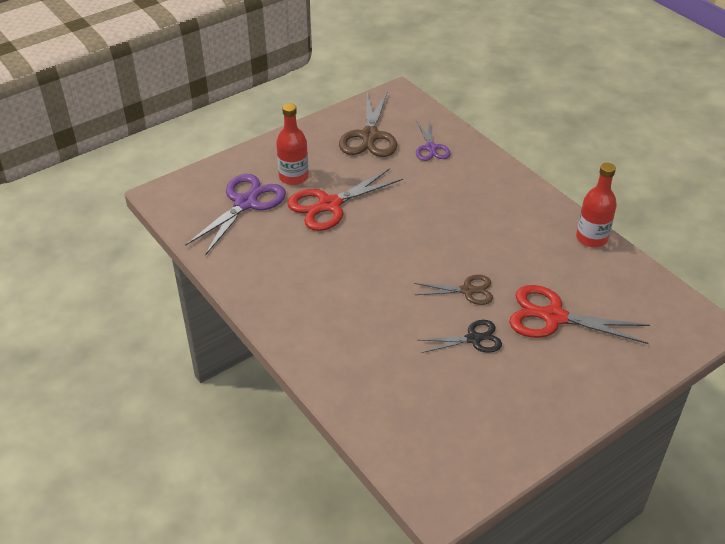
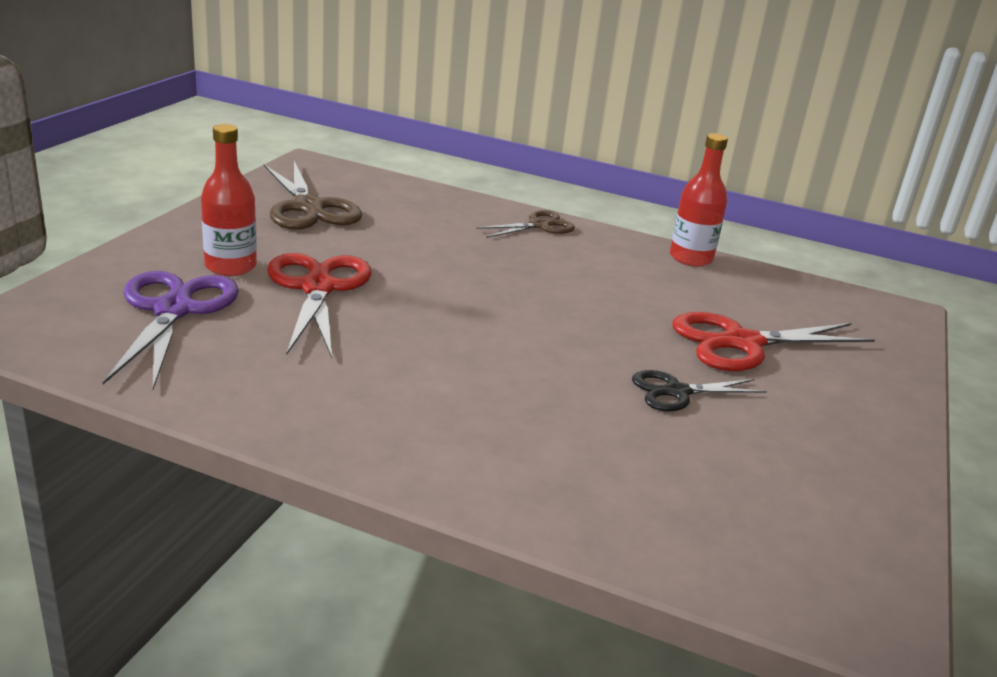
camera: 35 degrees left, 15 degrees down
(329, 205) = (318, 288): red scissors -> red scissors turned 150 degrees clockwise
(431, 148) = (406, 207): purple scissors -> none
(467, 290) = (609, 341): brown scissors -> brown scissors (539, 226)
(473, 339) = (676, 392): black scissors -> black scissors turned 150 degrees counterclockwise

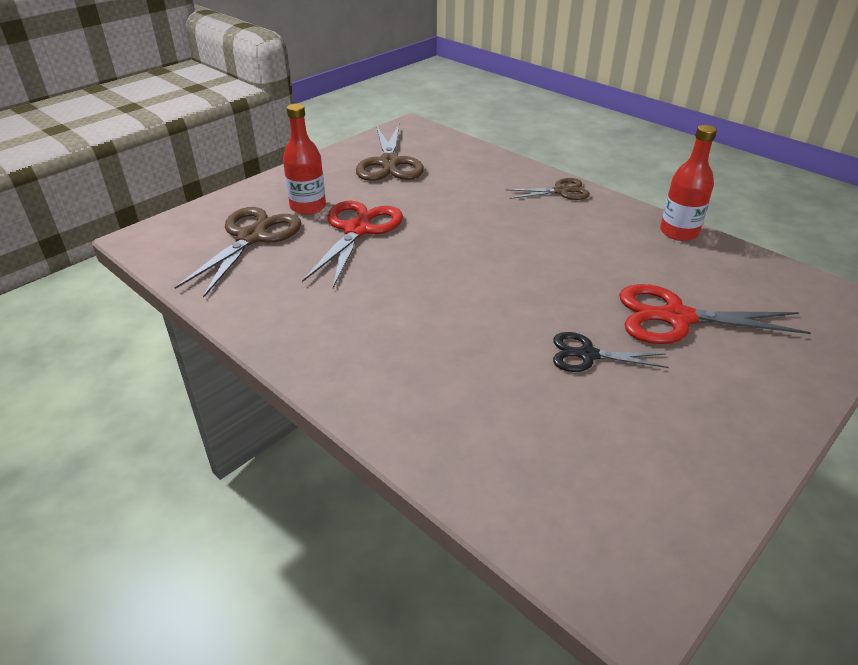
camera: 25 degrees right, 10 degrees up
(173, 310) = (252, 237): purple scissors -> brown scissors

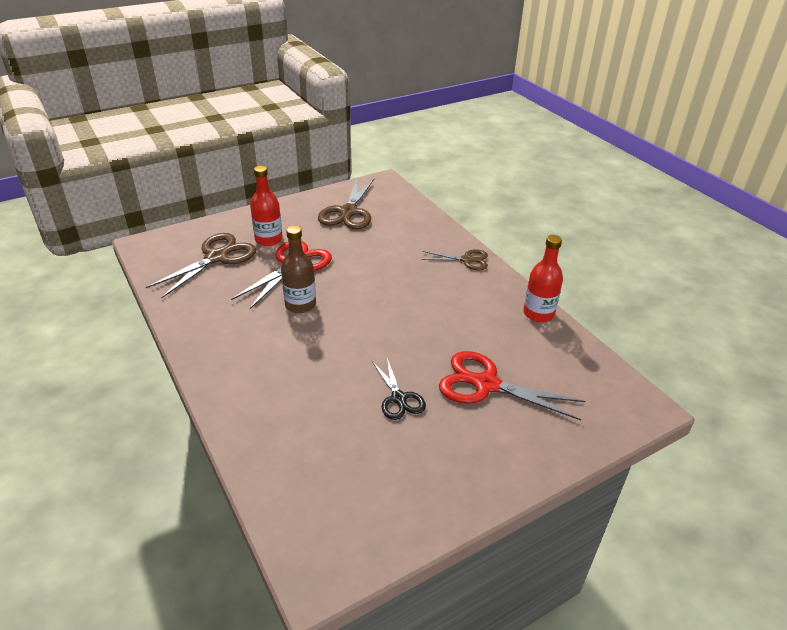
camera: 15 degrees right, 0 degrees up
(394, 272) = (300, 305): none -> brown bottle
(587, 355) = (399, 398): black scissors -> black scissors turned 135 degrees counterclockwise

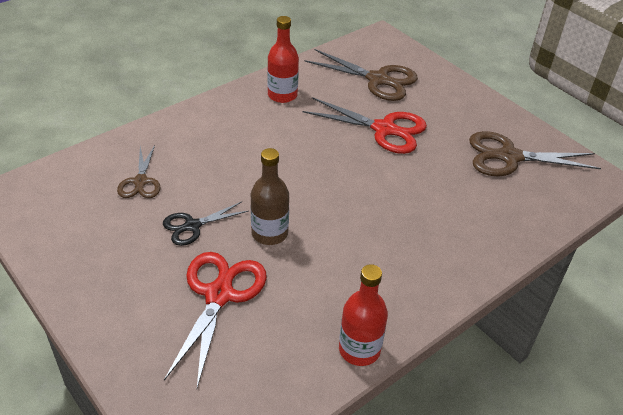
camera: 80 degrees right, 5 degrees up
(268, 239) = (423, 106): red bottle -> red bottle (282, 95)
(300, 305) = (319, 143): brown bottle -> brown bottle (269, 233)
(467, 260) = (453, 273): brown scissors -> brown scissors (140, 182)

